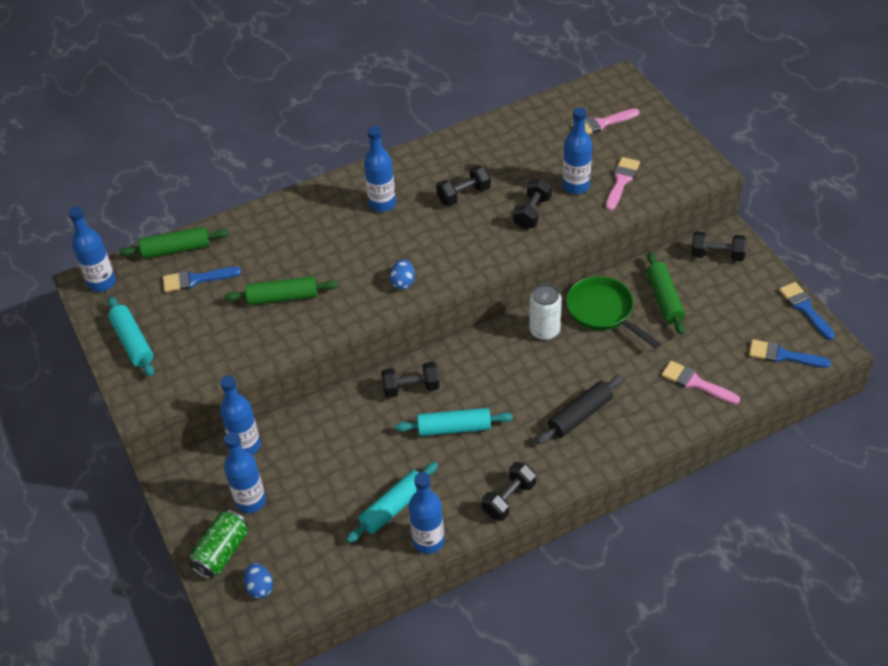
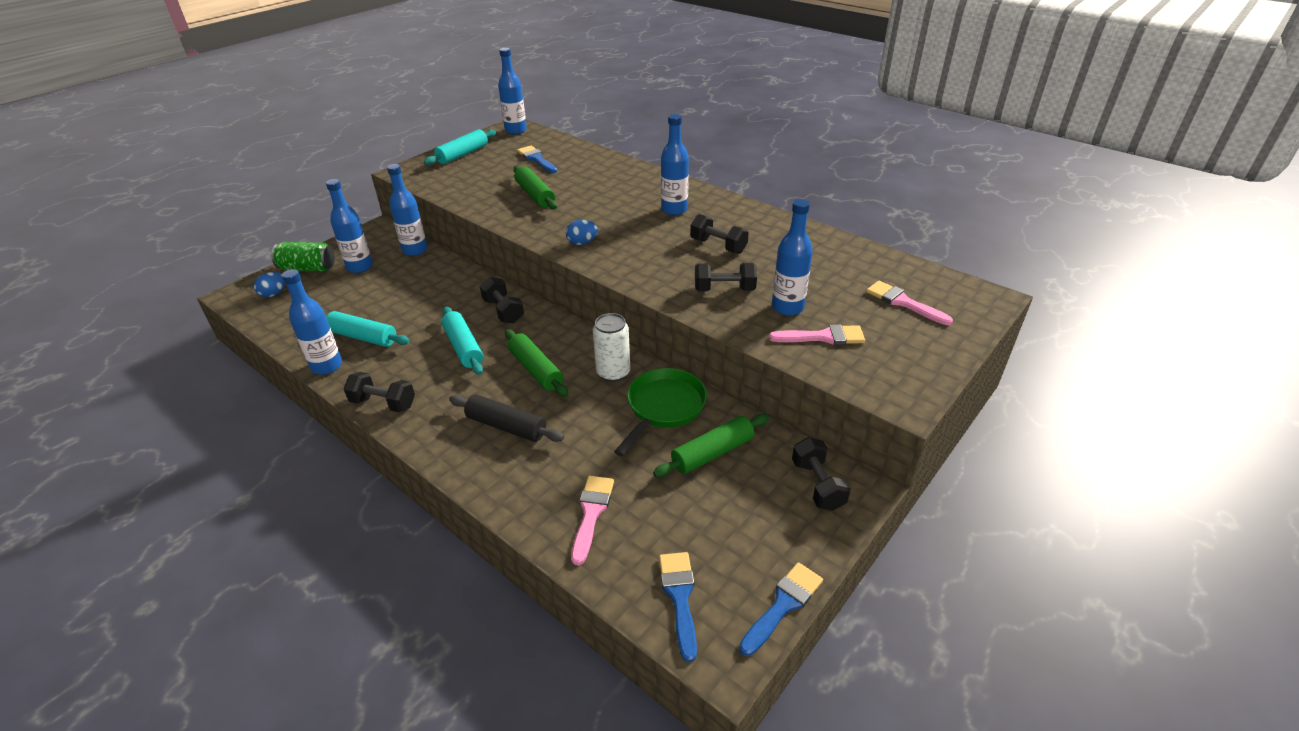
camera: 65 degrees right, 10 degrees down
(176, 249) = (564, 145): green rolling pin -> green rolling pin (536, 370)

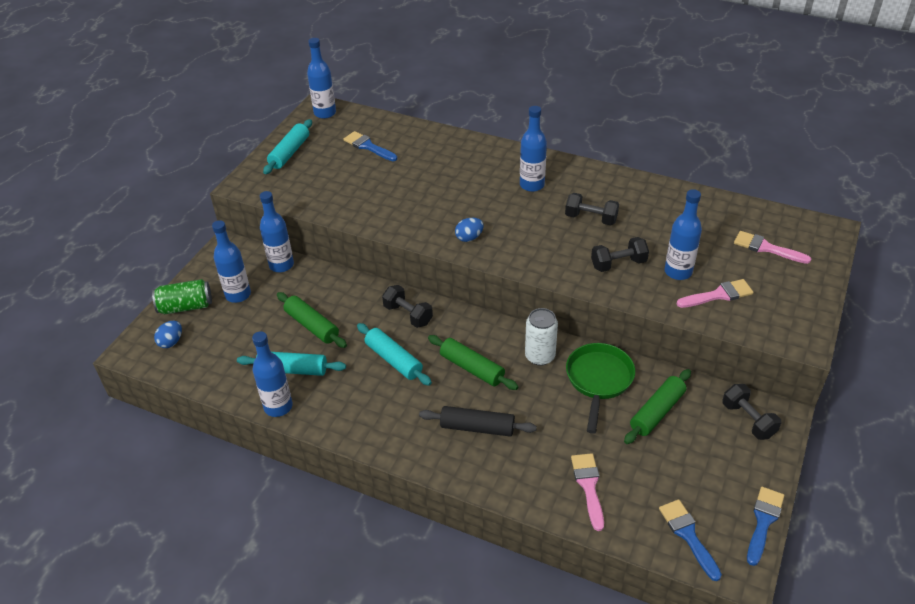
camera: 15 degrees left, 5 degrees up
(383, 403) = (355, 431): black dumbbell -> none
(535, 195) = (393, 191): green rolling pin -> green rolling pin (312, 326)

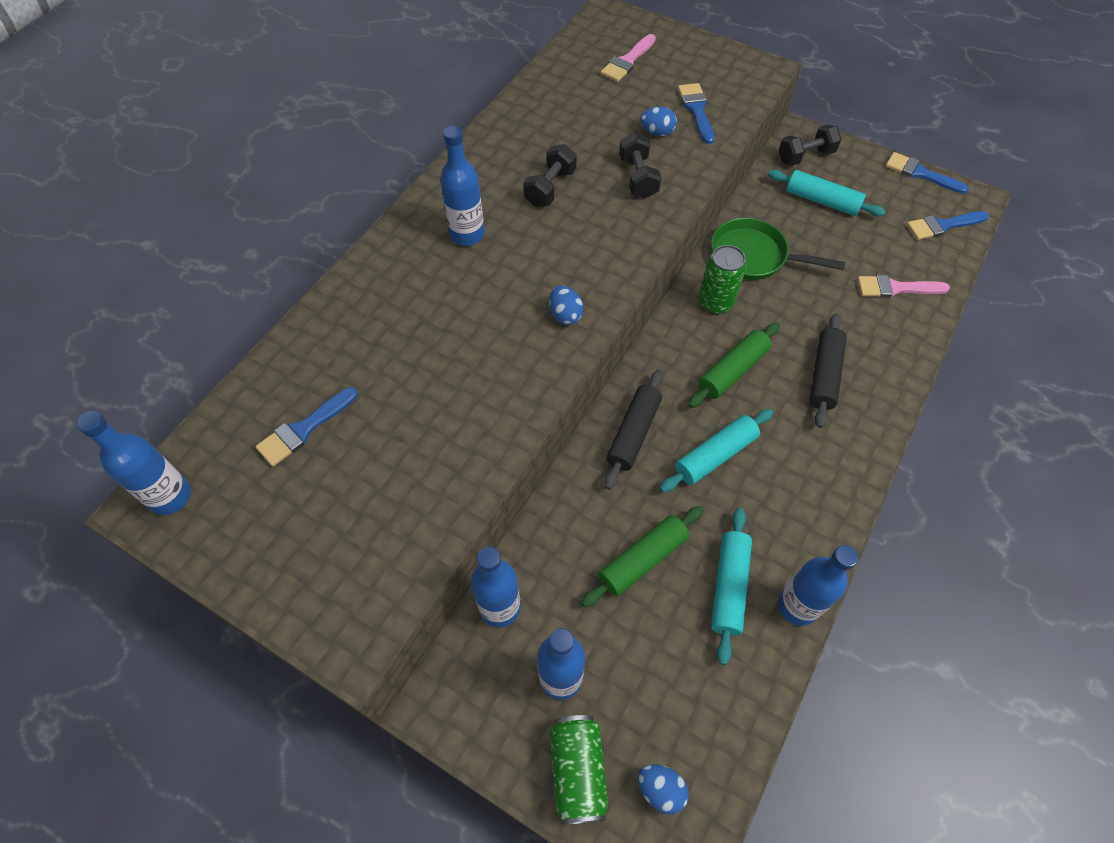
camera: 85 degrees left, 15 degrees up
(289, 153) = (276, 559): turquoise rolling pin -> turquoise rolling pin (822, 201)
(408, 315) = (633, 433): black dumbbell -> black rolling pin
(540, 356) = (715, 302): white can -> green can
(657, 412) = (797, 218): green rolling pin -> none
(678, 272) = (657, 132): blue bottle -> blue egg
(718, 295) = (696, 110): pink brush -> blue brush

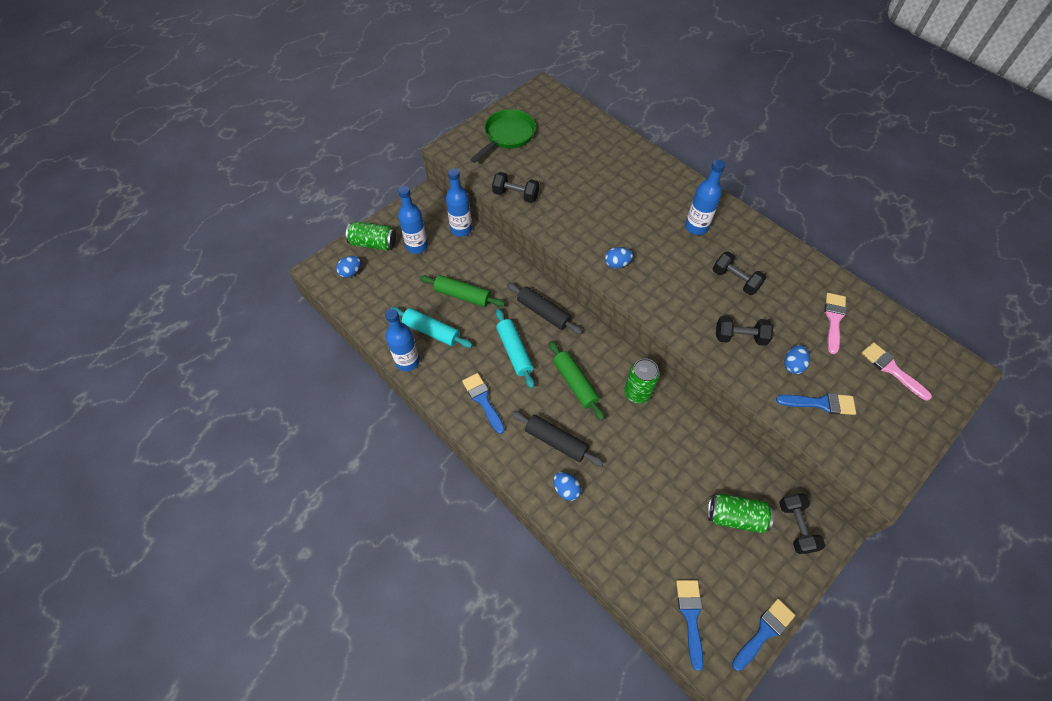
camera: 105 degrees right, 0 degrees up
(170, 496) = (546, 96): blue bottle -> none
(304, 429) = (568, 141): blue brush -> blue brush (483, 400)
(457, 485) = (515, 195): none -> black dumbbell
(642, 559) = (462, 295): green rolling pin -> green rolling pin turned 45 degrees counterclockwise
(753, 256) = (678, 435): green pan -> green pan (507, 136)
(822, 201) = (735, 517): turquoise rolling pin -> green can
(878, 352) = (566, 489): none -> blue egg
(895, 288) = (625, 534): pink brush -> pink brush (834, 319)

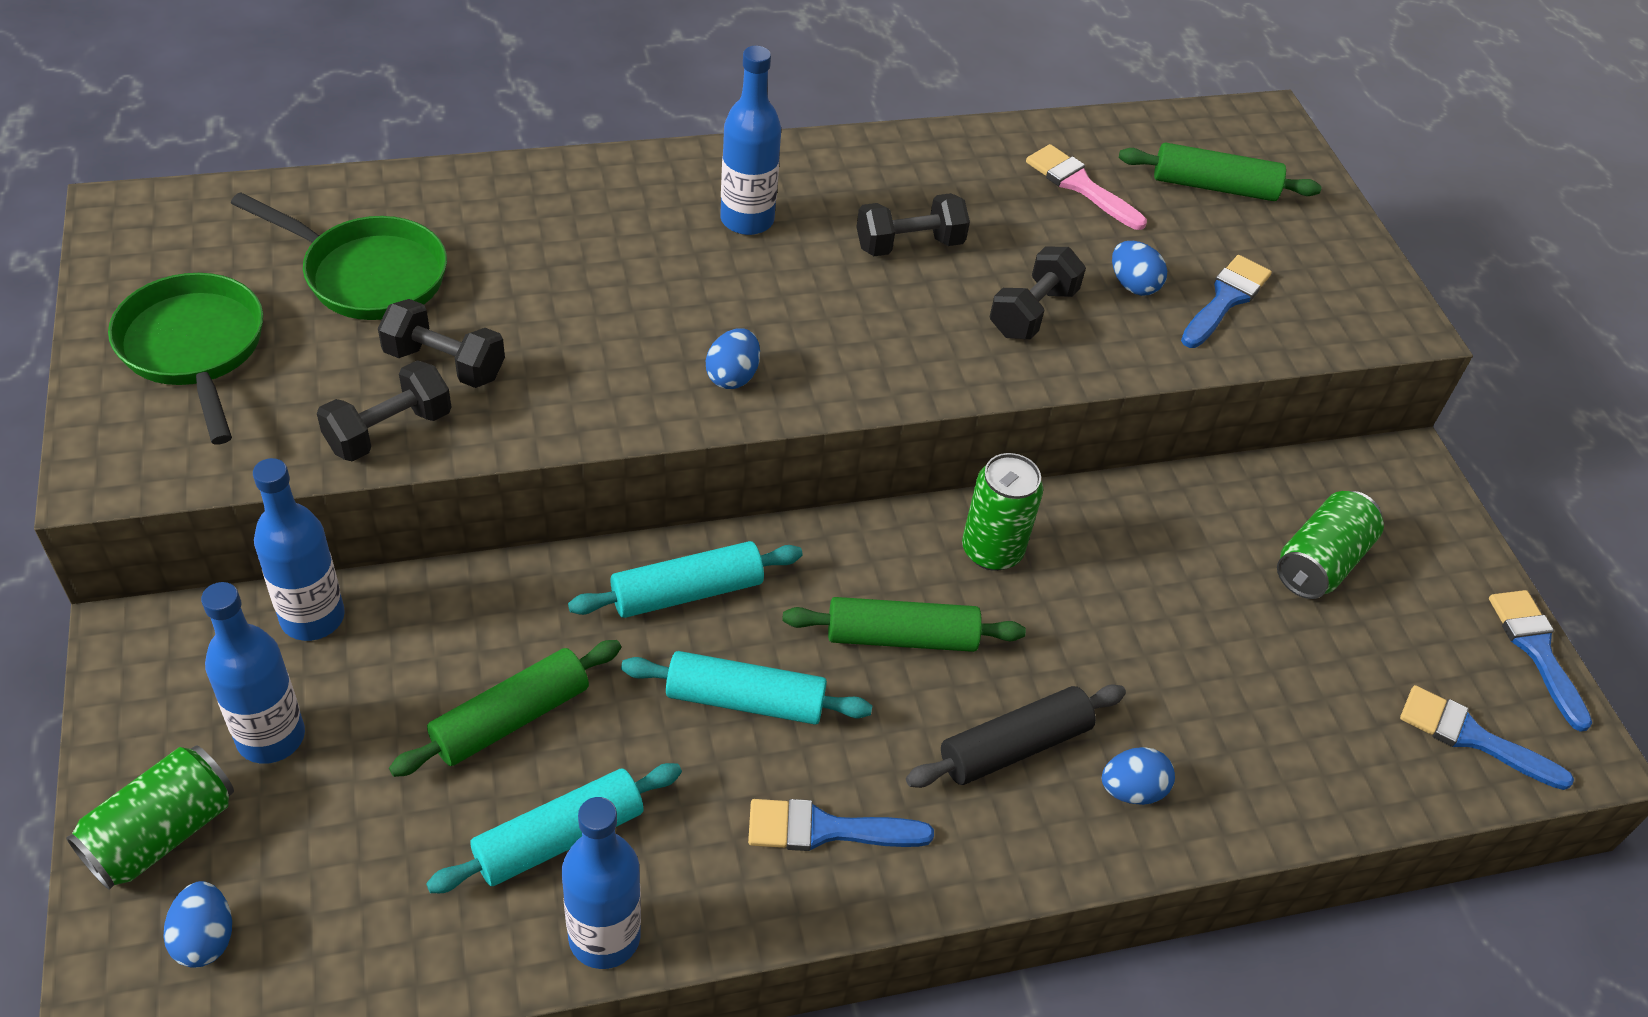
camera: 65 degrees left, 10 degrees down
(543, 312) = (687, 592): black rolling pin -> turquoise rolling pin
(571, 152) = (368, 275): none -> green pan
(796, 526) = (1376, 495): black dumbbell -> black dumbbell (445, 364)
(891, 369) = (1214, 186): pink brush -> green rolling pin

